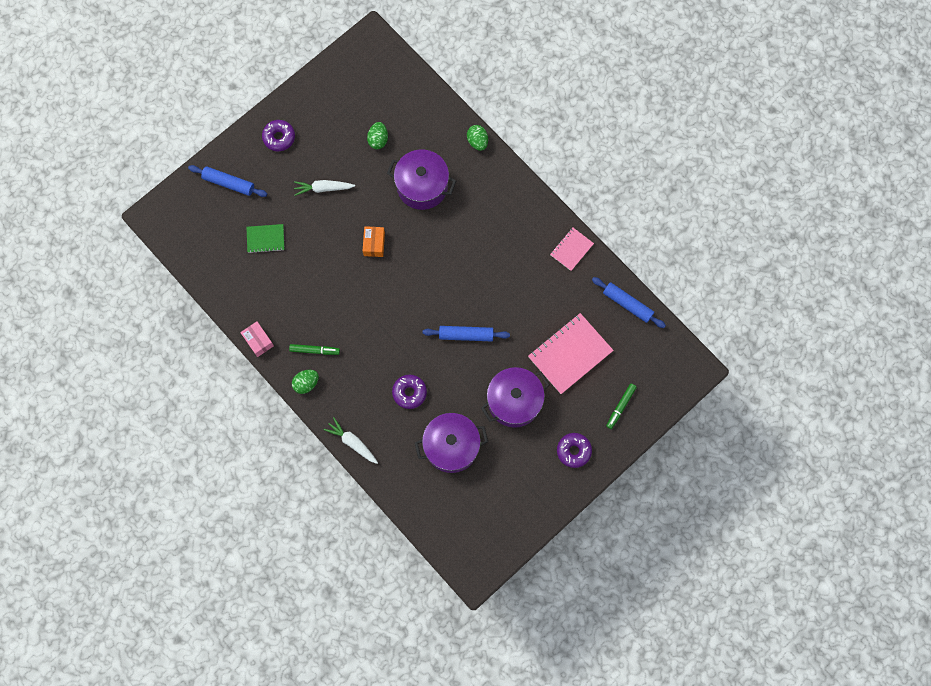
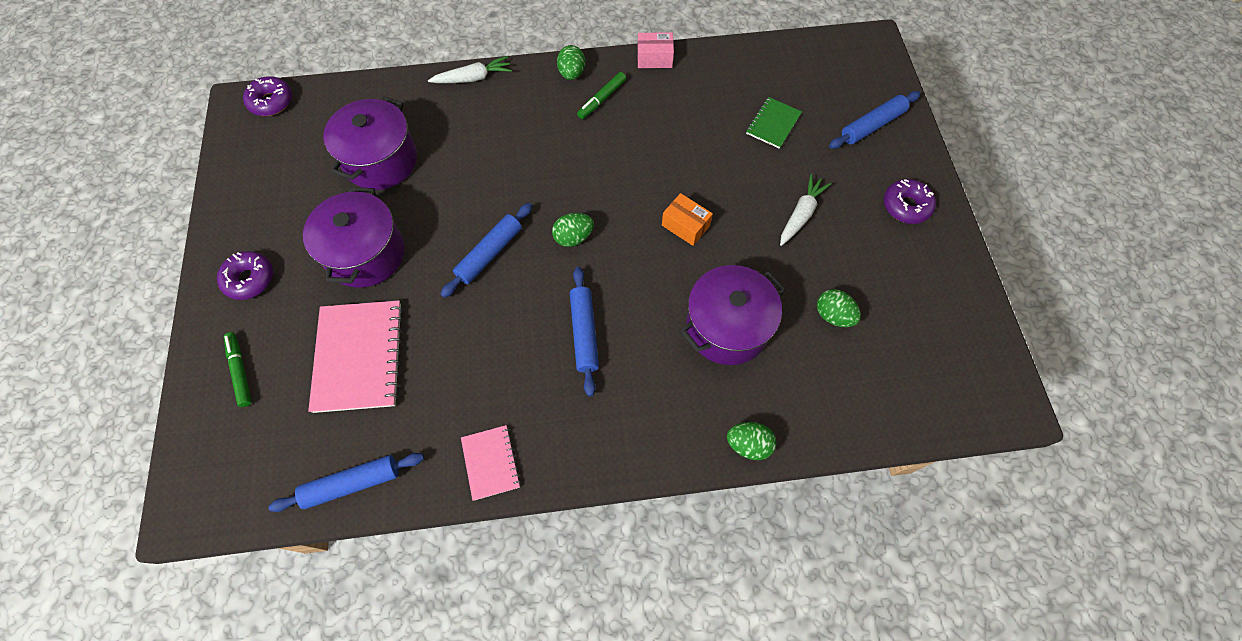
camera: 125 degrees right, 10 degrees down
(409, 392) = (476, 157): purple donut -> purple donut (271, 102)
(424, 298) = (573, 237): none -> green egg
(476, 253) = (584, 333): none -> blue rolling pin

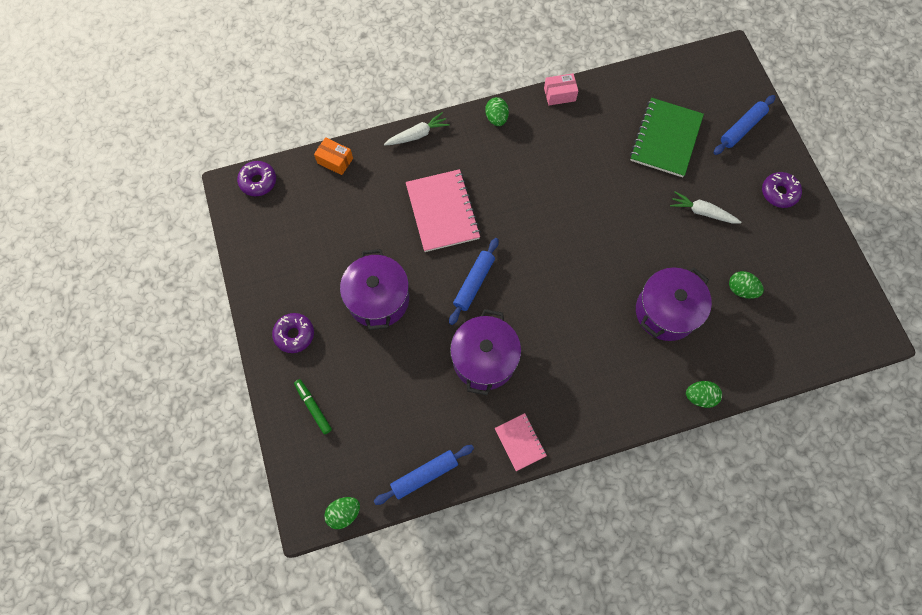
camera: 10 degrees left, 5 degrees up
(359, 357) = (399, 381): pink notebook -> pink notebook (442, 211)
(381, 161) = (365, 219): purple pot -> purple pot (484, 359)
(573, 237) = (534, 259): green egg -> green egg (344, 513)
(584, 333) = (562, 334): blue rolling pin -> none
(602, 99) = (526, 138): green marker -> none
(685, 226) = (617, 236): orange box -> orange box (335, 161)
(773, 124) = (666, 139): green notebook -> green notebook, size x1.84
(801, 214) = (702, 212): white carrot -> white carrot turned 90 degrees counterclockwise

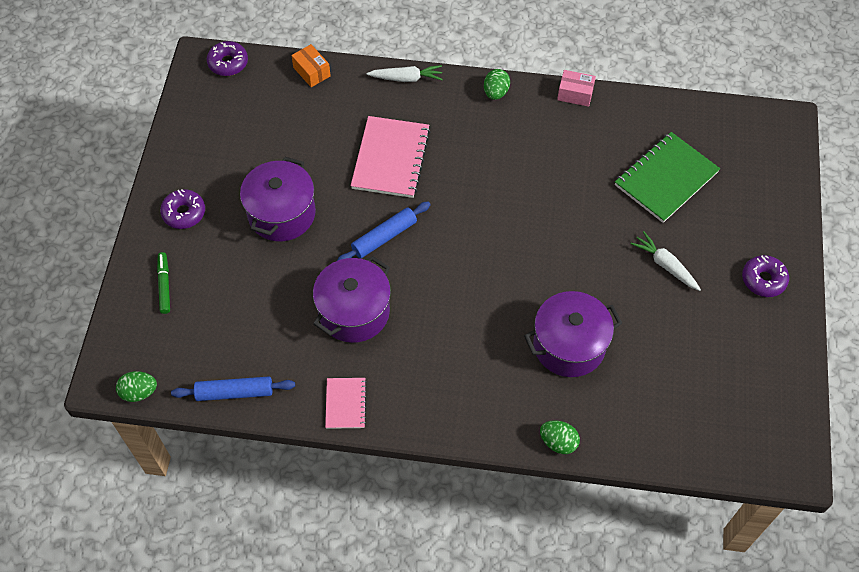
camera: 25 degrees right, 10 degrees down
(741, 289) = (664, 357): green egg -> none
(742, 128) = (758, 200): blue rolling pin -> none

